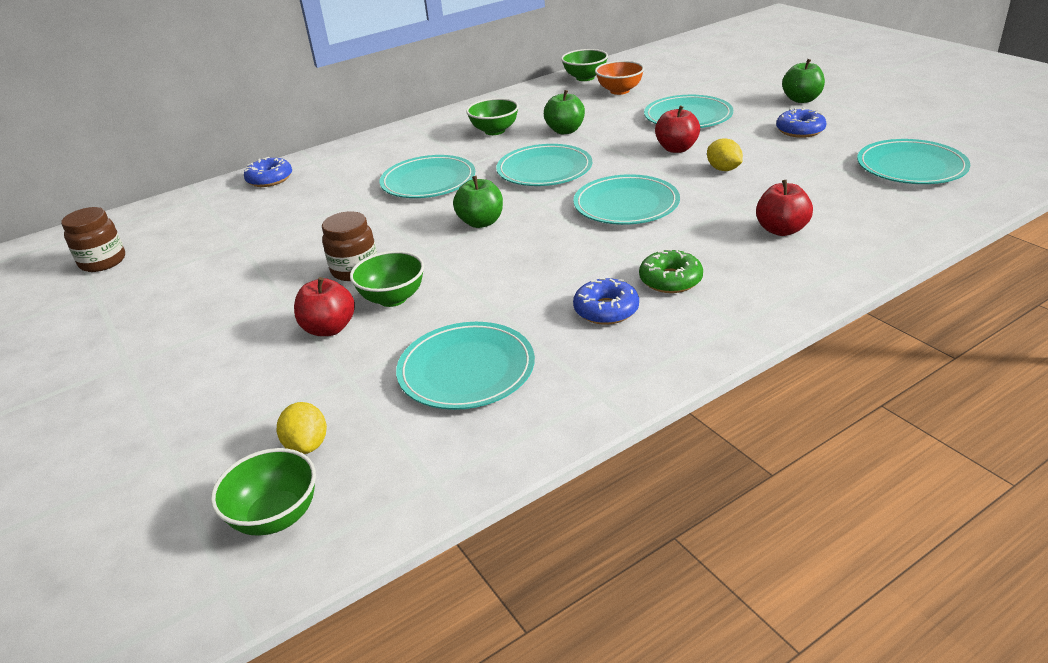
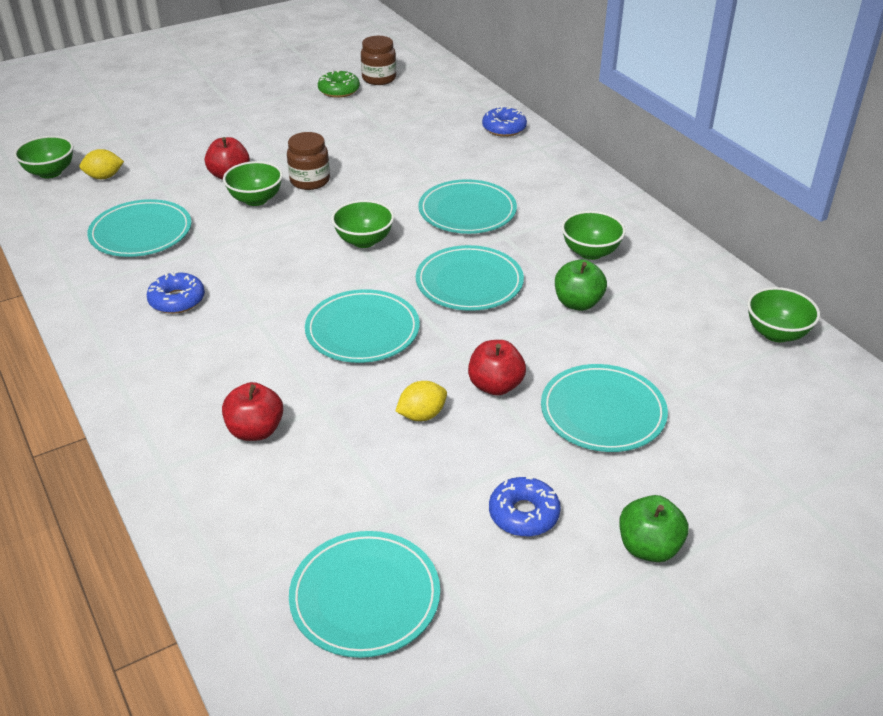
camera: 90 degrees right, 5 degrees up
(481, 222) = (364, 241): green apple -> green bowl
(619, 91) = (715, 360): orange bowl -> none
(670, 280) = (202, 340): green donut -> green donut (339, 90)

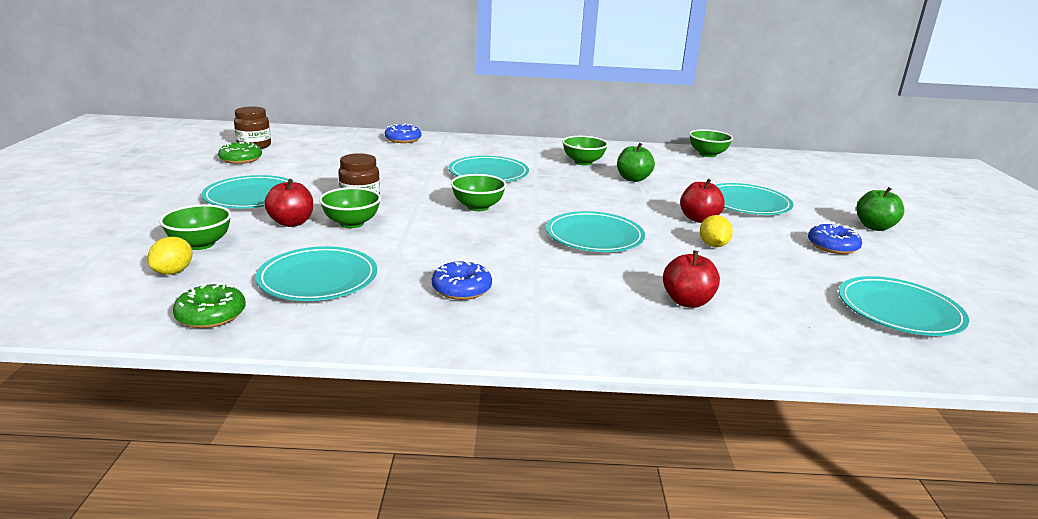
camera: 60 degrees left, 15 degrees down
(50, 172) = (97, 296): green bowl -> green bowl (200, 244)
(55, 221) = (211, 315): none -> green donut
(469, 282) = (575, 195): turquoise plate -> turquoise plate (252, 196)

